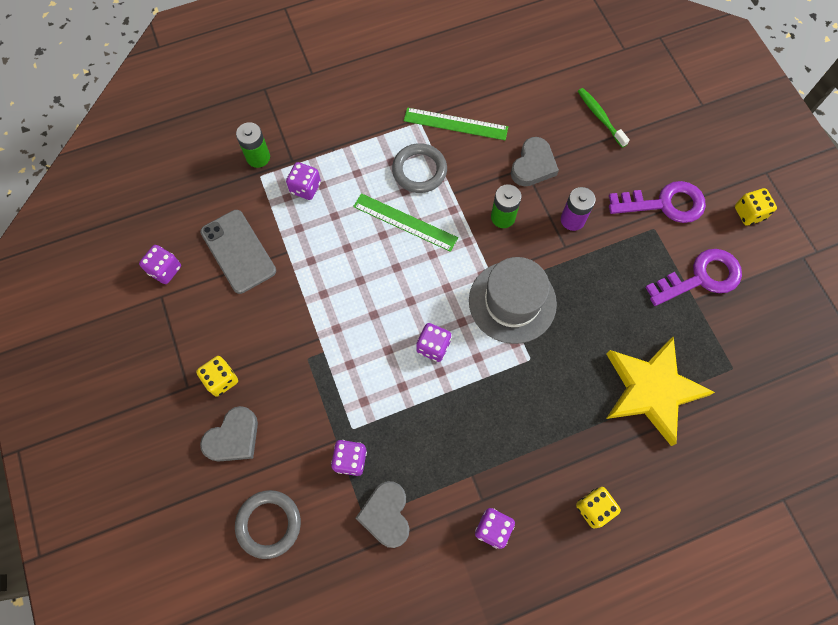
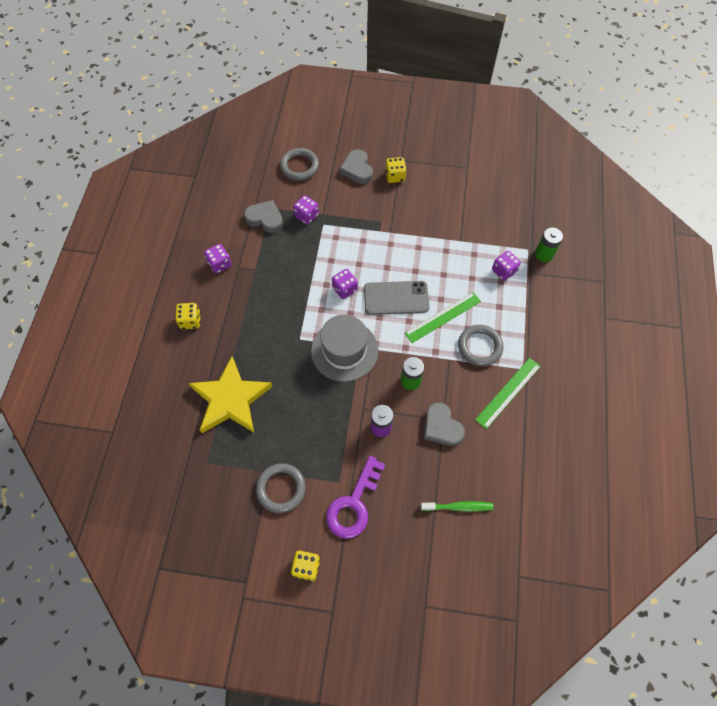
camera: 120 degrees right, 5 degrees down
(165, 270) = (484, 175): purple dice -> none
(238, 251) = (475, 216): grey phone -> grey phone (396, 298)
(701, 277) = (281, 488): purple key -> grey ring

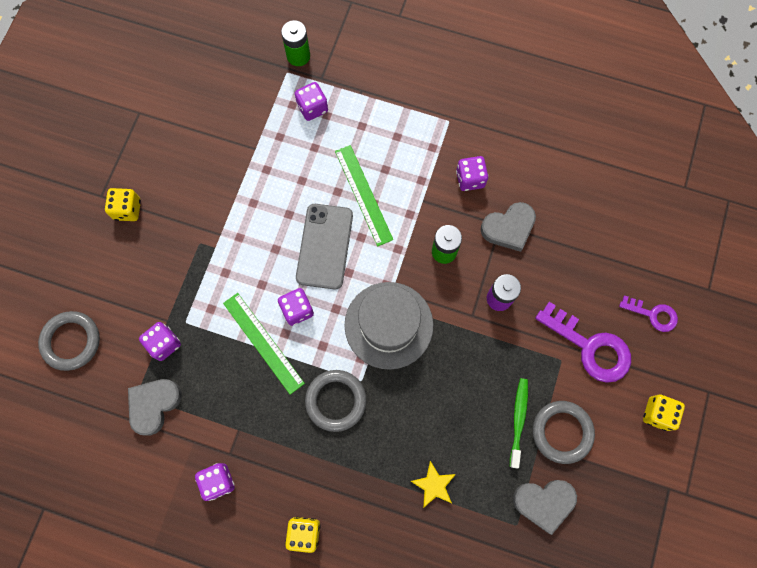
camera: 80 degrees left, 10 degrees up
(230, 399) = (434, 485): yellow star -> yellow star, size x0.41
(357, 169) = (100, 259): grey heart -> grey heart (544, 502)
(392, 556) = (653, 314): none -> purple key
(458, 507) = (605, 230): green toothbrush -> green toothbrush (518, 420)
(476, 391) = (470, 179): none -> purple dice
(480, 347) = (412, 161): grey ring -> grey ring (336, 401)
(508, 392) = (477, 144): green ruler -> green ruler (263, 342)

